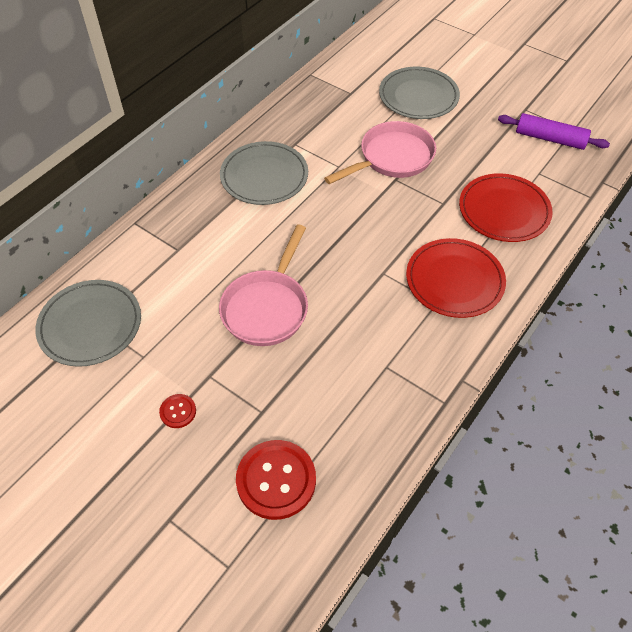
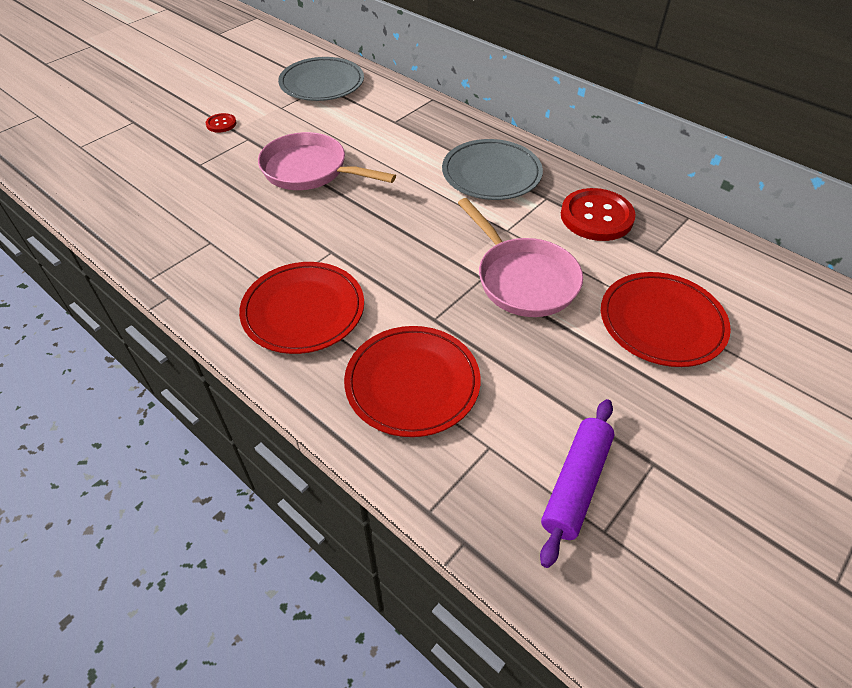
camera: 95 degrees right, 5 degrees down
(276, 480) = (133, 170): red button -> red button (596, 217)
(418, 96) = (661, 322): grey plate -> red plate

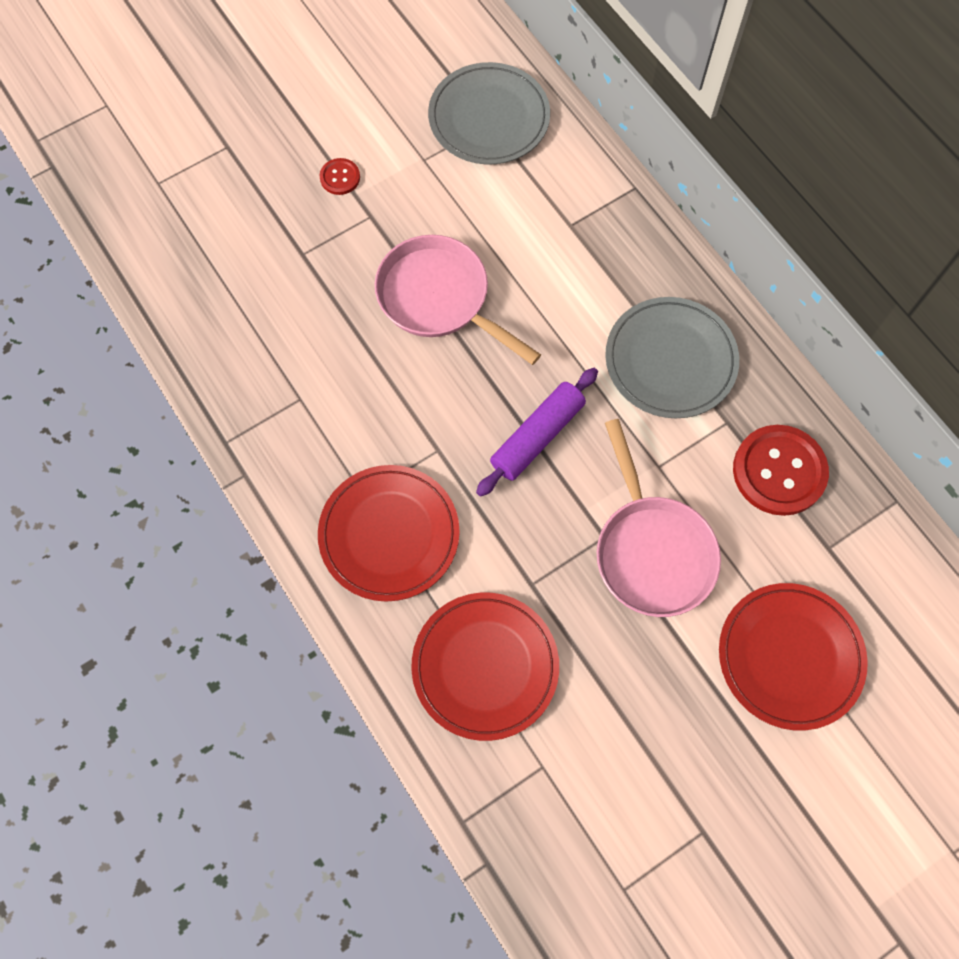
camera: 15 degrees right, 20 degrees up
(576, 484) = (615, 833): purple rolling pin -> purple rolling pin (537, 436)

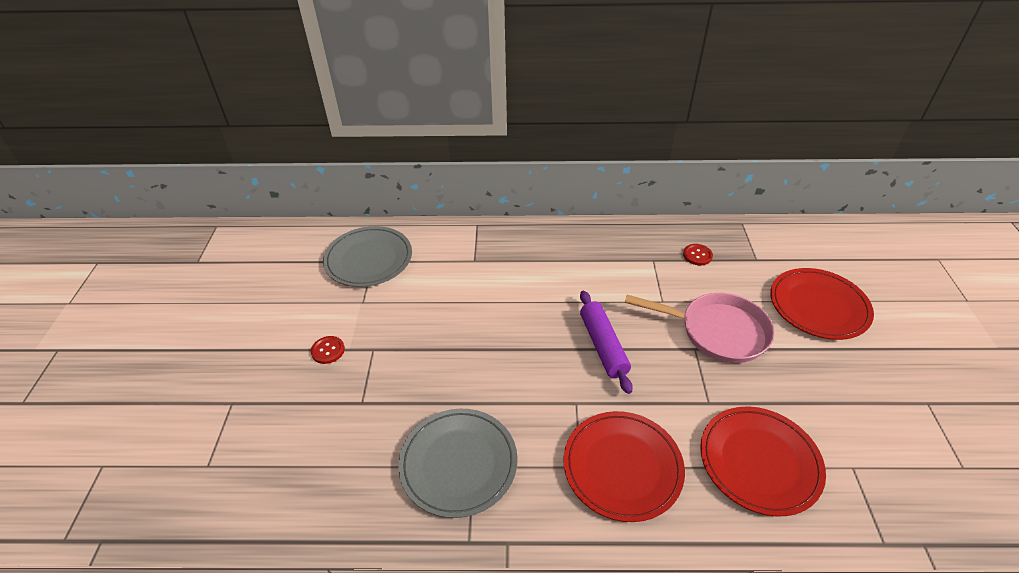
camera: 55 degrees left, 25 degrees down
(439, 299) = (466, 344): pink pan -> none
(670, 360) = (597, 263): grey plate -> grey plate (458, 463)
(779, 471) = (697, 255): red button -> red button, size x0.48

